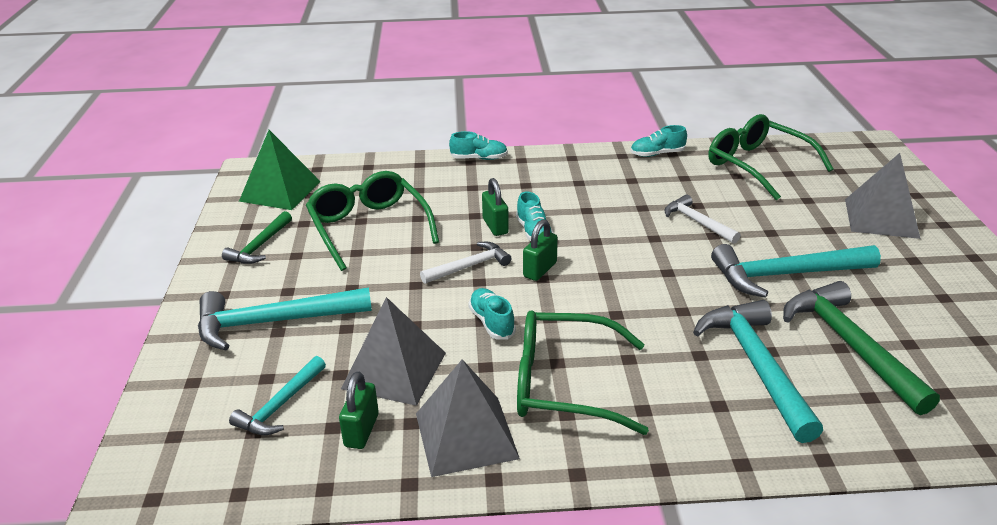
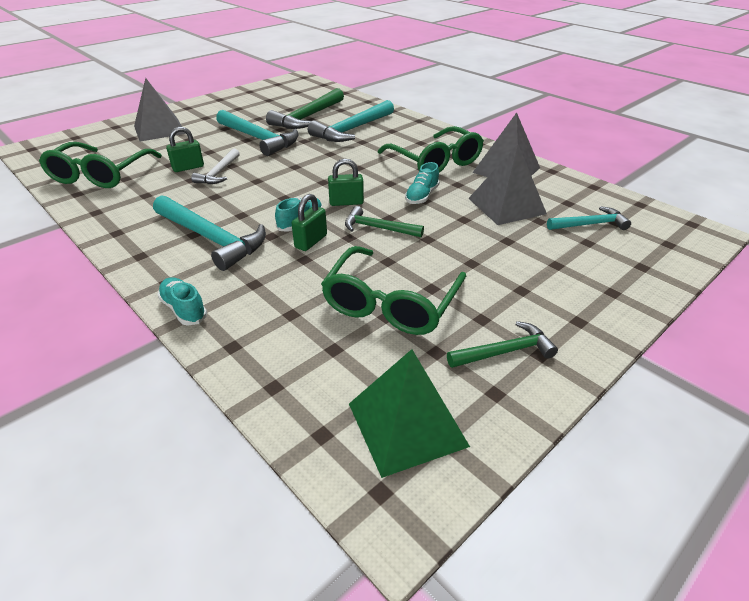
camera: 130 degrees left, 5 degrees up
(274, 322) = (554, 271): turquoise hammer -> turquoise hammer (211, 238)
(361, 430) = (554, 194): green padlock -> green padlock (188, 167)
(469, 266) = (378, 228): white hammer -> green hammer
(657, 154) = (103, 217): turquoise shoe -> none

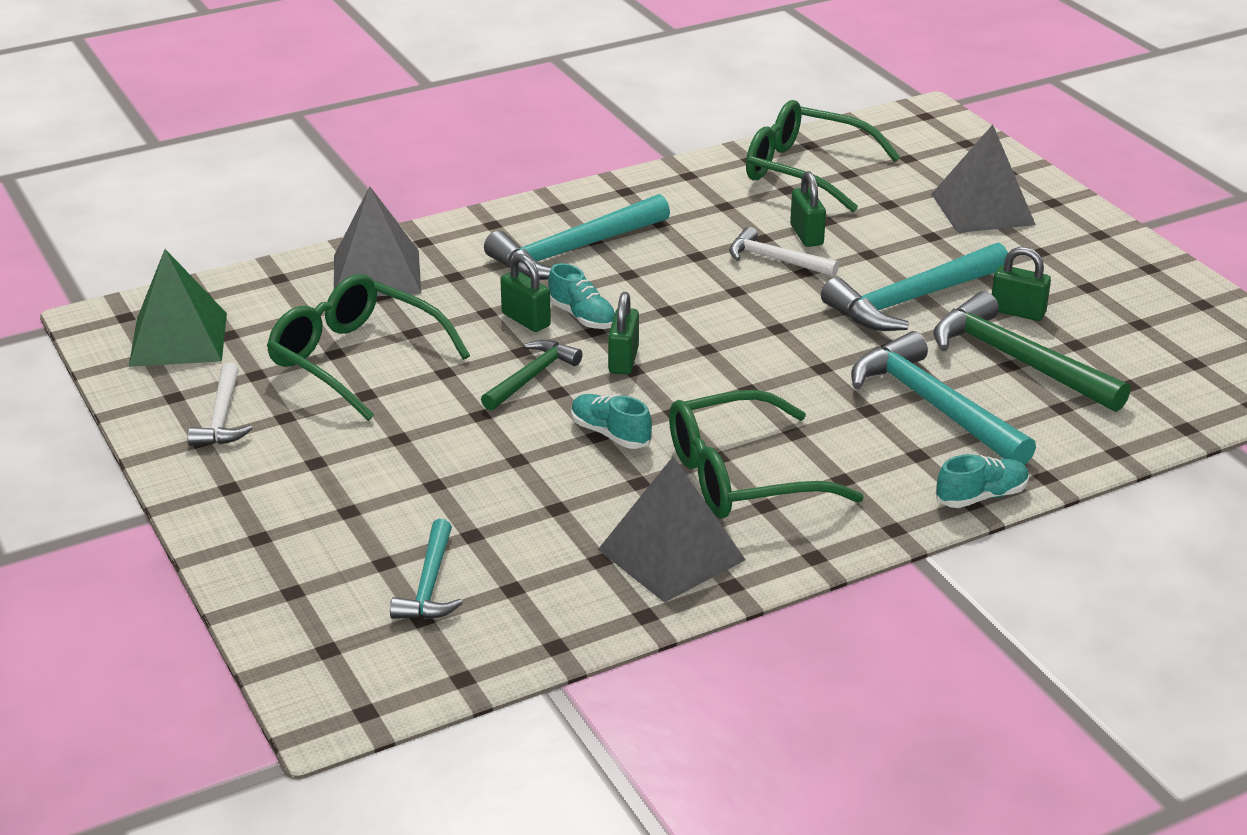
camera: 105 degrees right, 5 degrees down
(184, 309) = (432, 234): turquoise shoe -> turquoise shoe (981, 496)
(264, 119) = (1017, 312): none -> green padlock
(504, 351) = (222, 417): green hammer -> white hammer
(506, 206) = (535, 513): grey pyramid -> grey pyramid (377, 274)

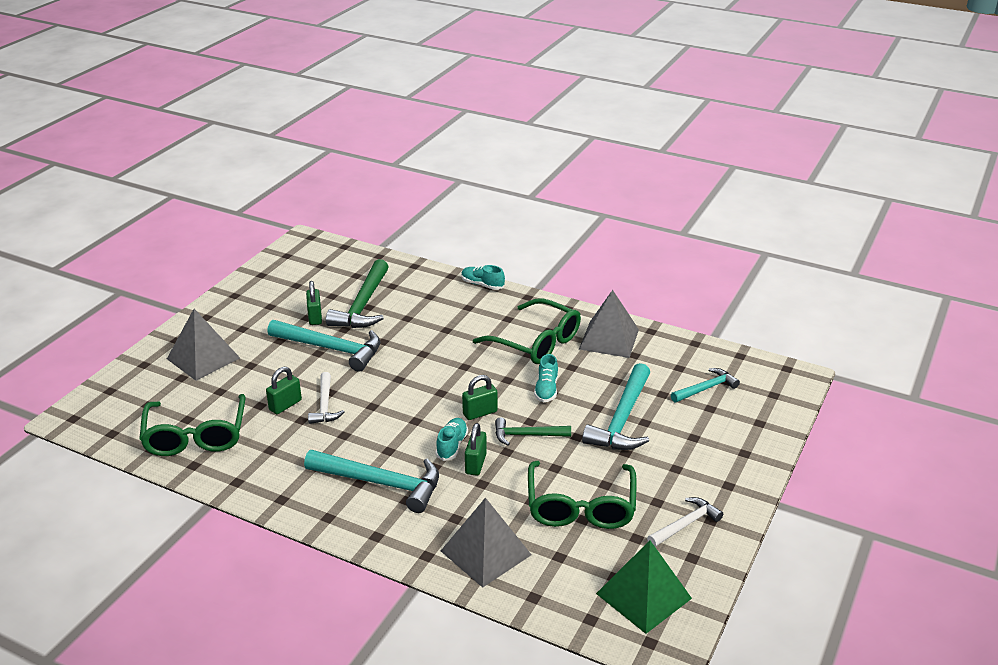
camera: 125 degrees left, 0 degrees up
(934, 406) = (425, 314): turquoise hammer -> turquoise hammer (622, 419)

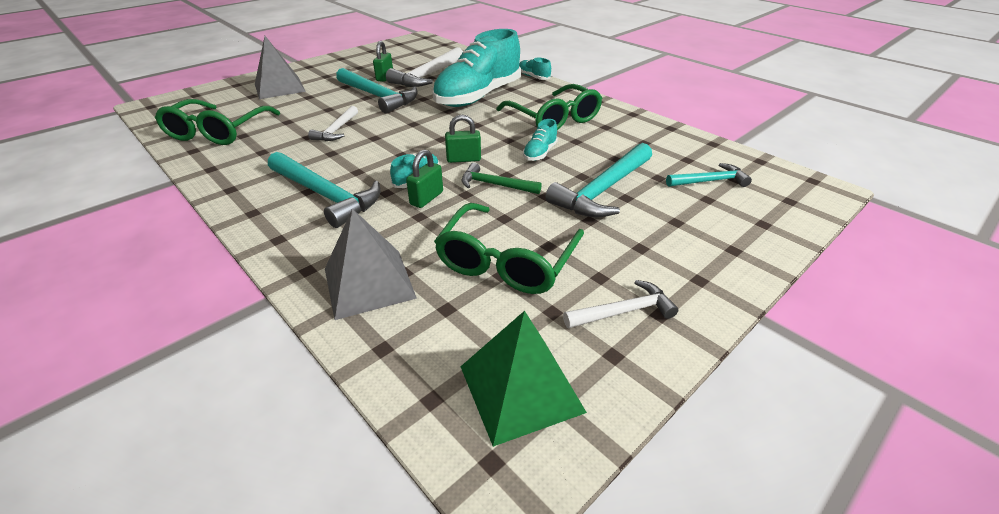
camera: 20 degrees right, 5 degrees up
(285, 405) = (306, 125): green padlock -> none
(363, 305) = (428, 76): green hammer -> white hammer
(441, 326) = (478, 96): none -> turquoise shoe
(609, 339) = (625, 127): grey pyramid -> none

